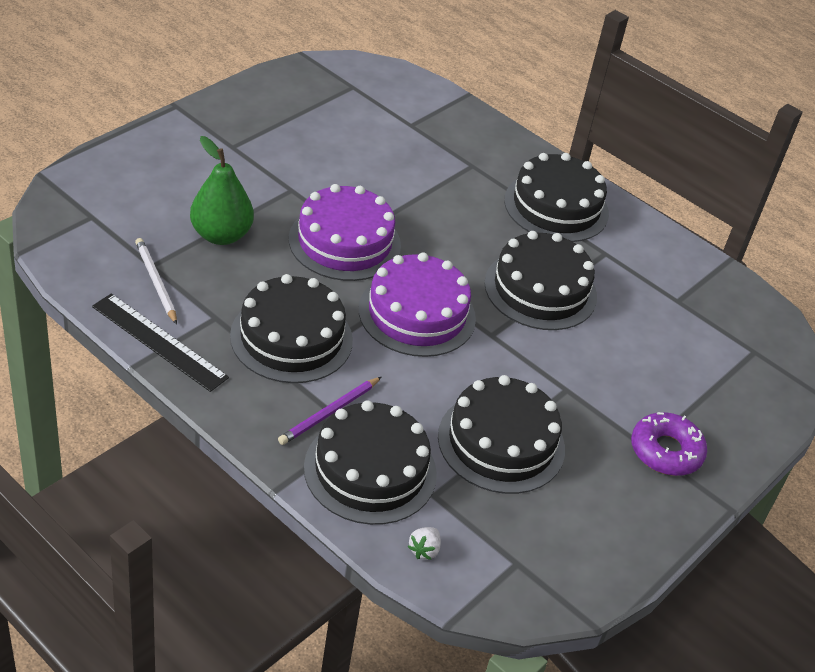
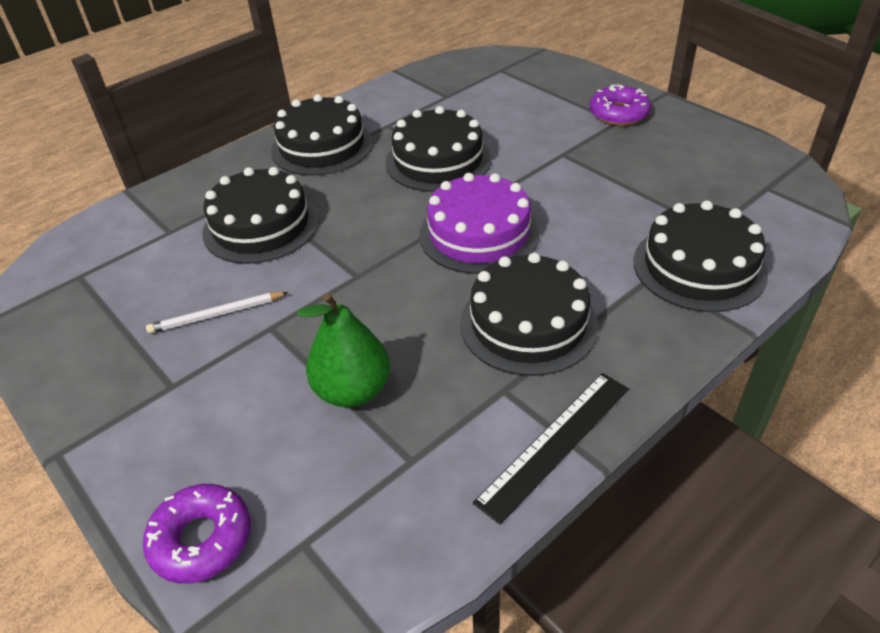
camera: 75 degrees left, 0 degrees up
(102, 173) = (201, 539): none -> purple donut
(156, 282) = (445, 454): white pencil -> white pencil (216, 315)
(329, 413) = (633, 294): purple pencil -> none
(344, 242) = (369, 283): purple cake -> none
(424, 550) = (779, 236): white strawberry -> none
(501, 442) = (636, 190): black cake -> black cake (261, 226)

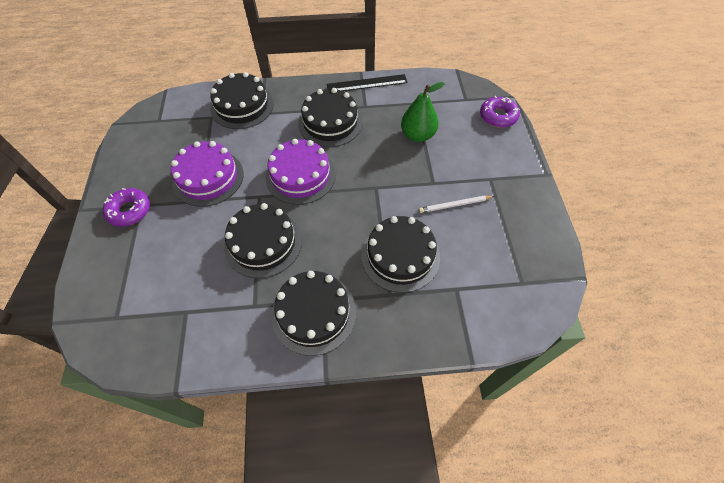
camera: 145 degrees left, 15 degrees up
(216, 315) = (454, 205): white pencil -> white pencil turned 150 degrees clockwise
(590, 173) = (208, 178): none -> purple cake

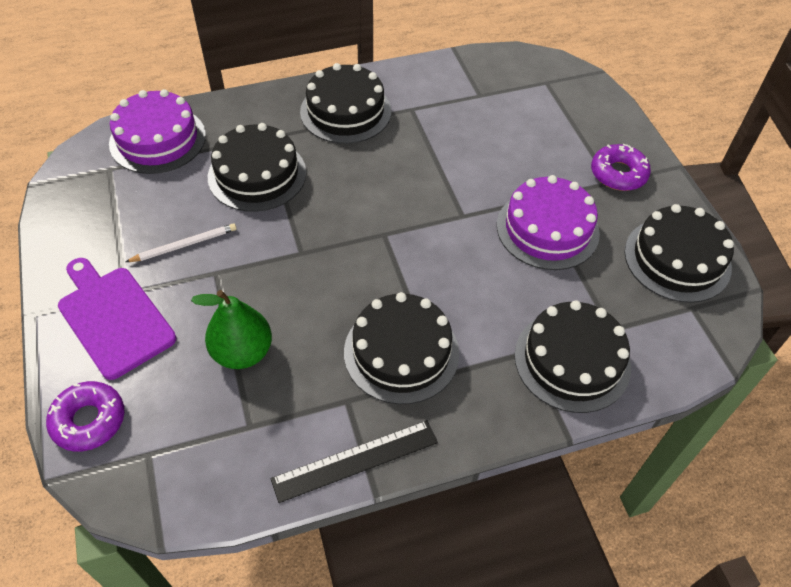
camera: 165 degrees right, 5 degrees down
(263, 243) = (430, 164): black cake -> black cake (677, 259)
(300, 176) = (416, 252): purple cake -> purple cake (157, 139)
(495, 164) = (114, 318): none -> purple cutting board

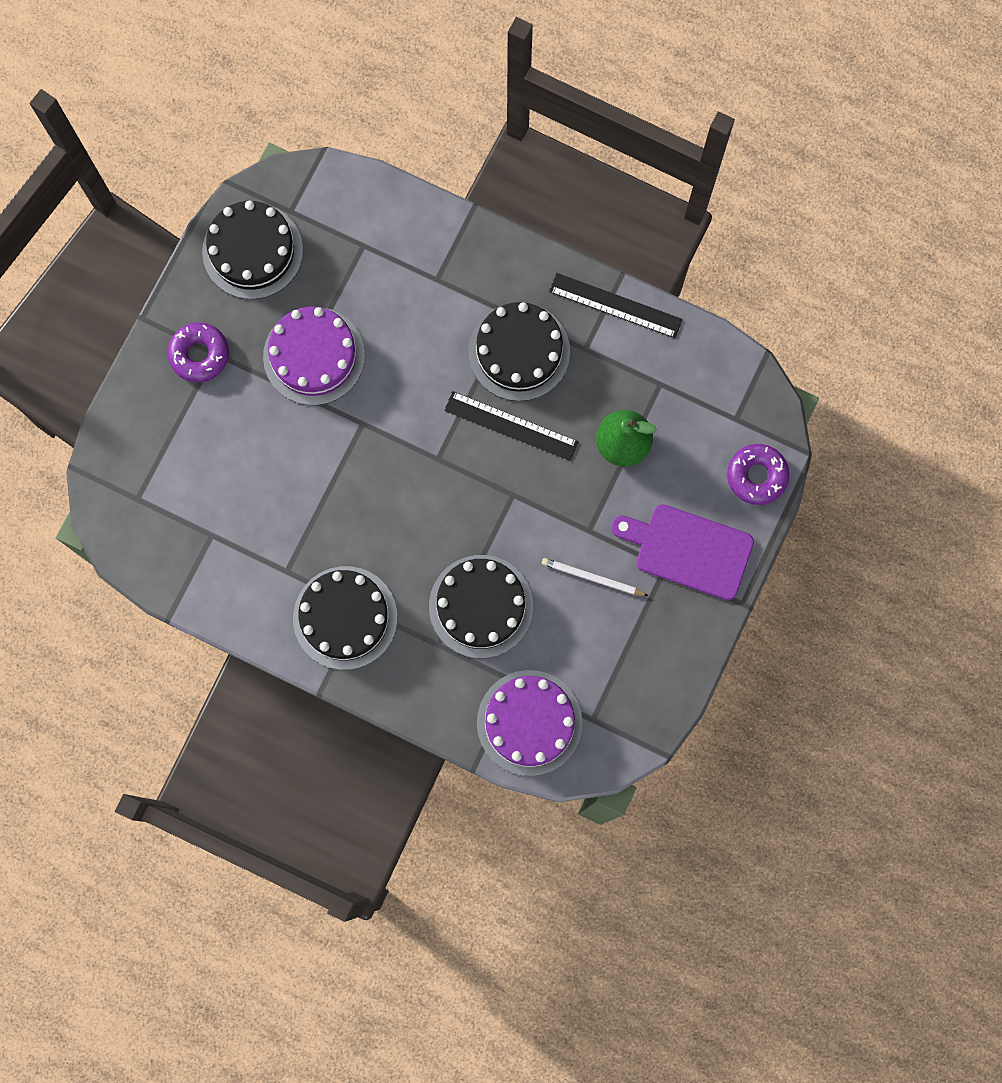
camera: 135 degrees left, 25 degrees up
(114, 318) = (688, 550): purple cutting board -> purple cutting board turned 105 degrees clockwise
(351, 295) = (511, 426): none -> black ruler
(572, 360) = (415, 248): black cake -> none

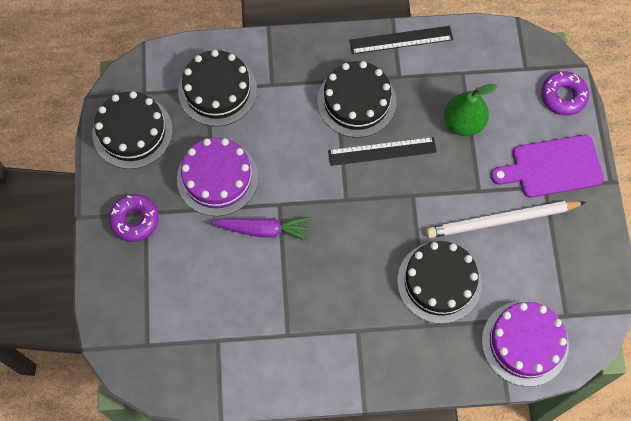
camera: 30 degrees left, 10 degrees down
(329, 442) = (263, 230): none -> purple carrot
(345, 617) = (349, 344): black cake -> black cake (217, 90)
(592, 578) = (502, 220): white pencil -> white pencil, size x1.85

